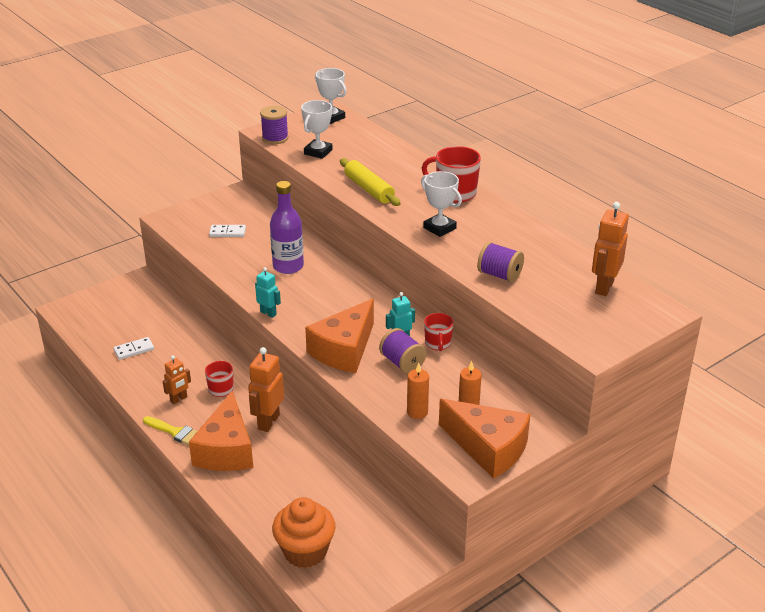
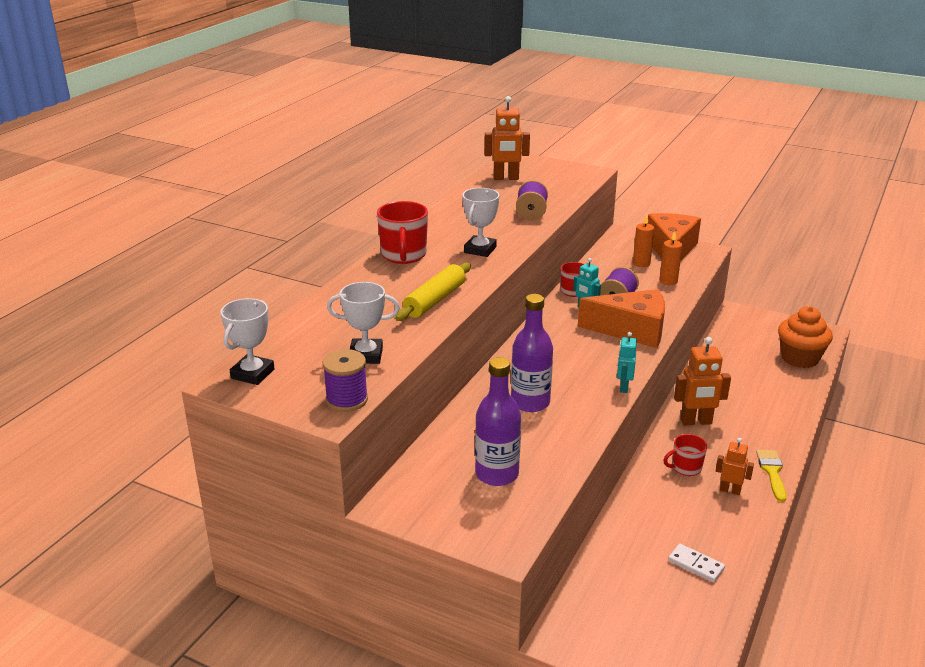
camera: 115 degrees left, 5 degrees down
(226, 450) = (755, 432): orange cheese -> none
(227, 232) = (497, 474): white domino -> purple bottle

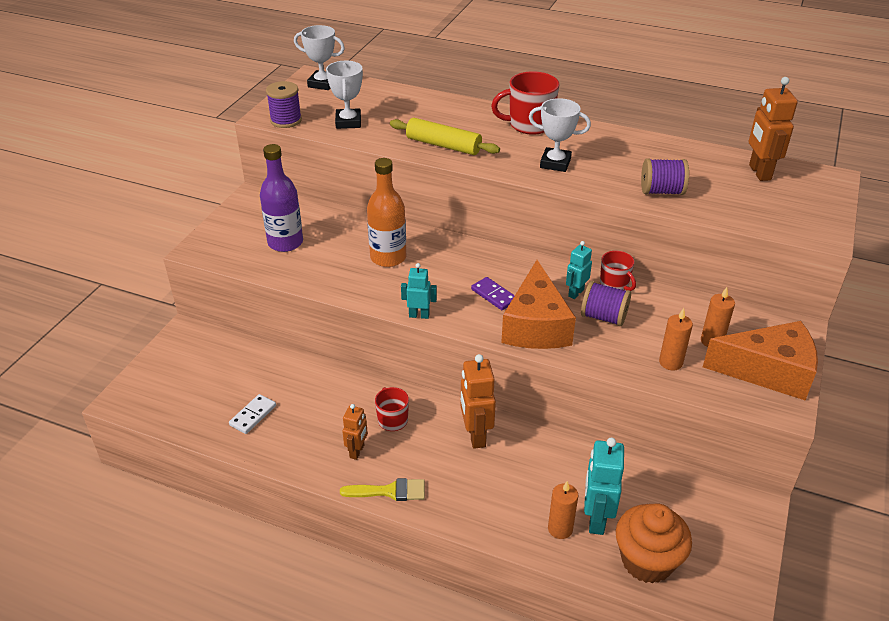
camera: 85 degrees right, 10 degrees up
(530, 402) = (388, 257): purple bottle -> orange bottle
(591, 347) = (494, 295): none -> purple domino
(769, 374) = (596, 519): none -> turquoise robot
(783, 390) = (560, 529): none -> orange candle

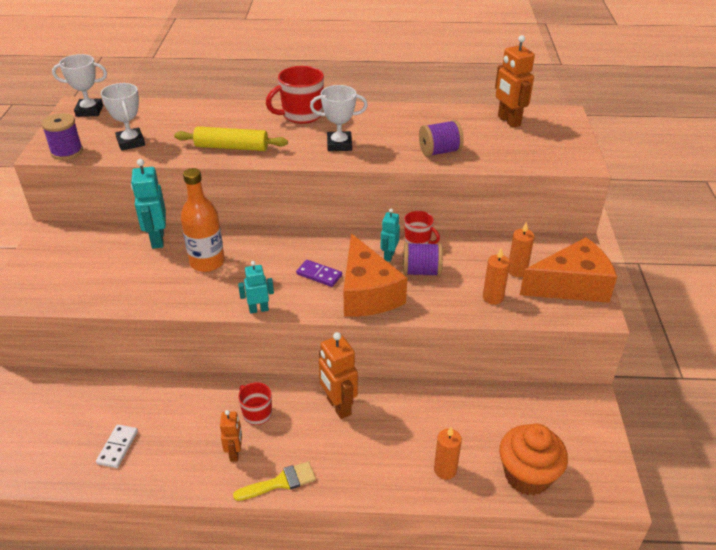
camera: 20 degrees left, 0 degrees up
(285, 243) = (100, 270): purple bottle -> none
(596, 519) = (471, 451): turquoise robot -> turquoise robot (157, 239)

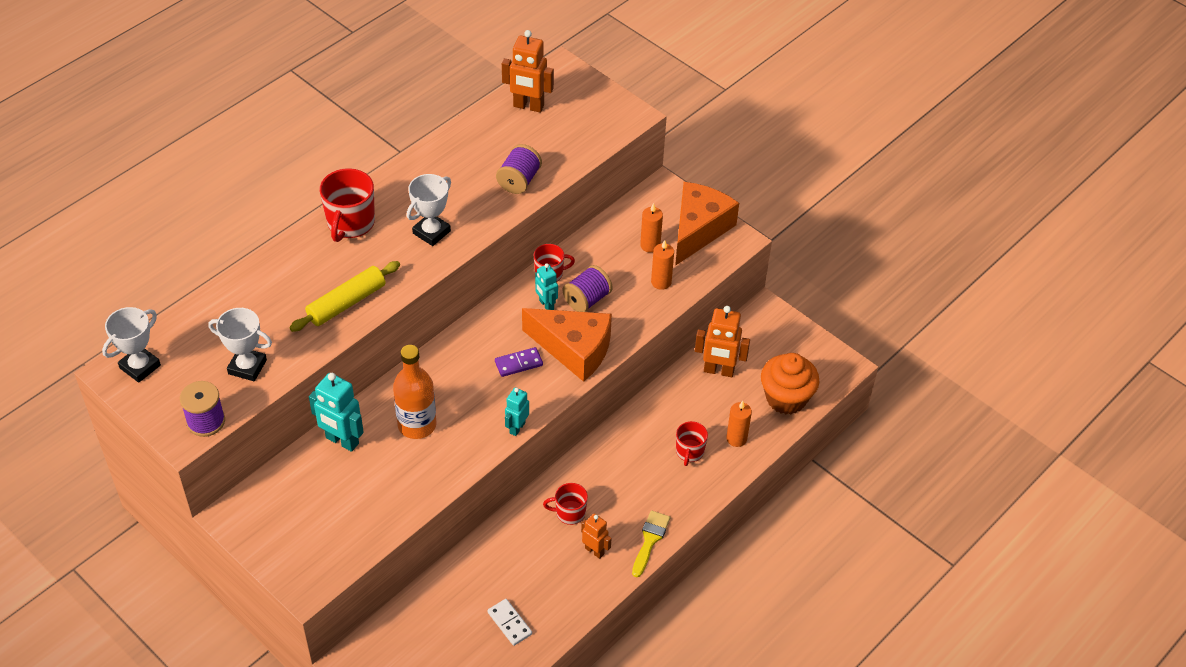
camera: 50 degrees left, 10 degrees up
(338, 406) = (617, 458): orange robot -> orange robot (718, 371)
(395, 447) = (689, 452): none -> red mug

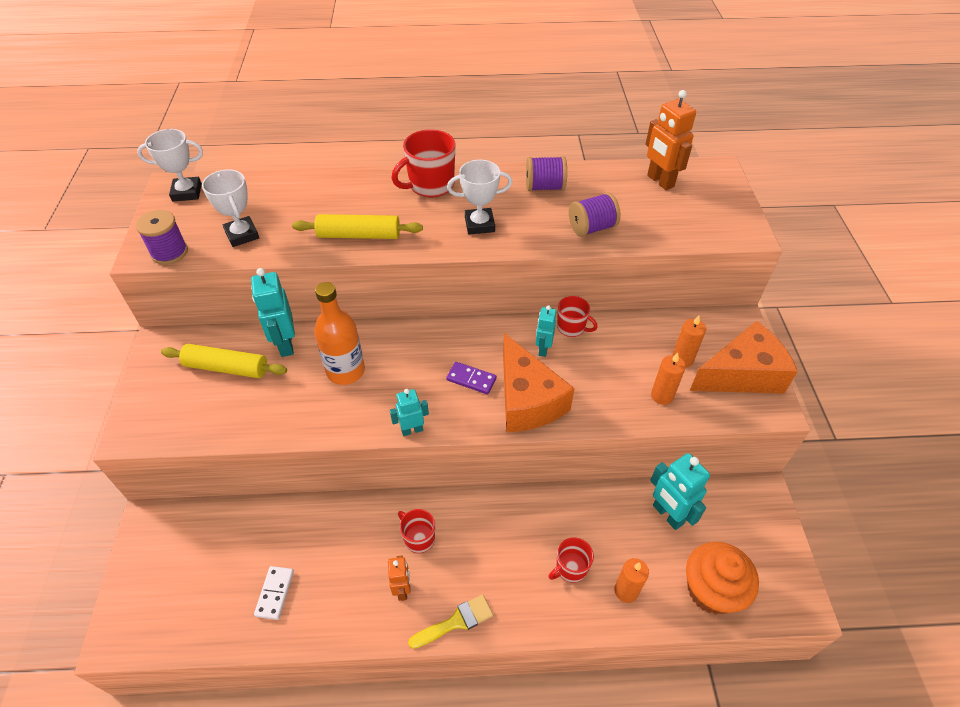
camera: 45 degrees right, 0 degrees up
(317, 491) = (227, 368): none -> yellow rolling pin
(587, 299) = (581, 367): purple spool -> purple spool (545, 187)
(718, 371) = (667, 514): orange robot -> turquoise robot

